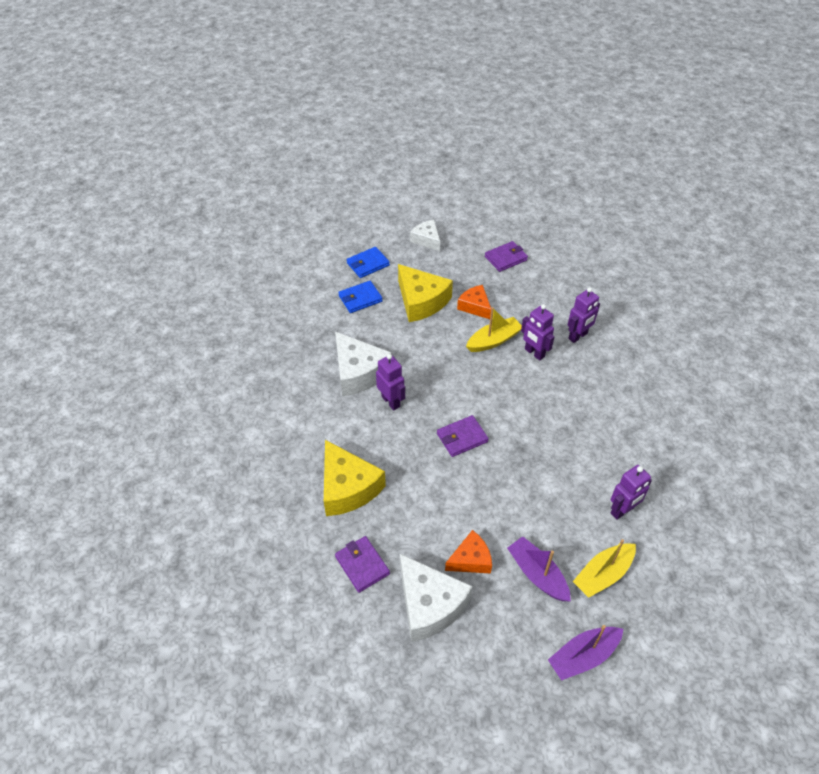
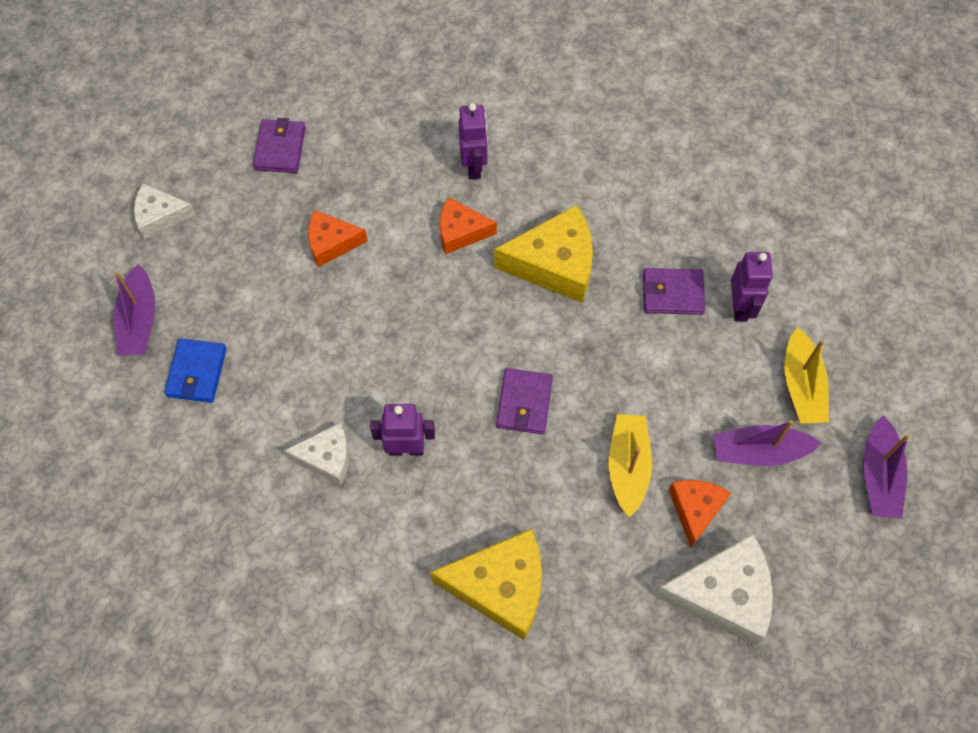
camera: 55 degrees left, 15 degrees up
(358, 372) = (327, 458): white cheese -> white cheese, size x0.59
(362, 565) = (622, 638): purple wallet -> purple wallet (672, 293)
(368, 264) = (139, 321): blue wallet -> purple boat
(421, 301) = (267, 300): yellow cheese -> yellow cheese (554, 264)
(494, 340) = (405, 261): yellow boat -> yellow boat (628, 466)
(534, 353) = (461, 232): purple robot -> orange cheese

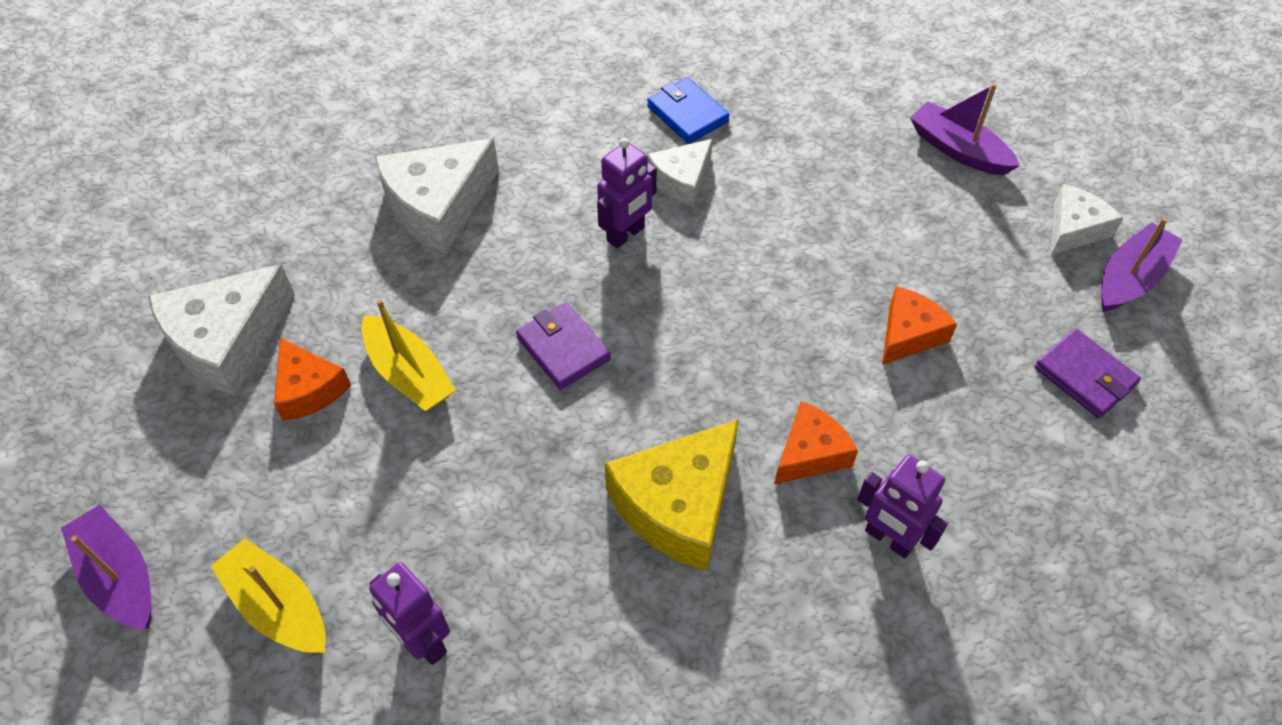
camera: 135 degrees right, 10 degrees down
(197, 372) = (861, 154): blue wallet -> blue wallet (687, 114)
(500, 587) = (438, 206): yellow cheese -> white cheese
(672, 293) = (517, 588): purple wallet -> none
(759, 452) = (280, 493): purple boat -> purple boat (1130, 278)

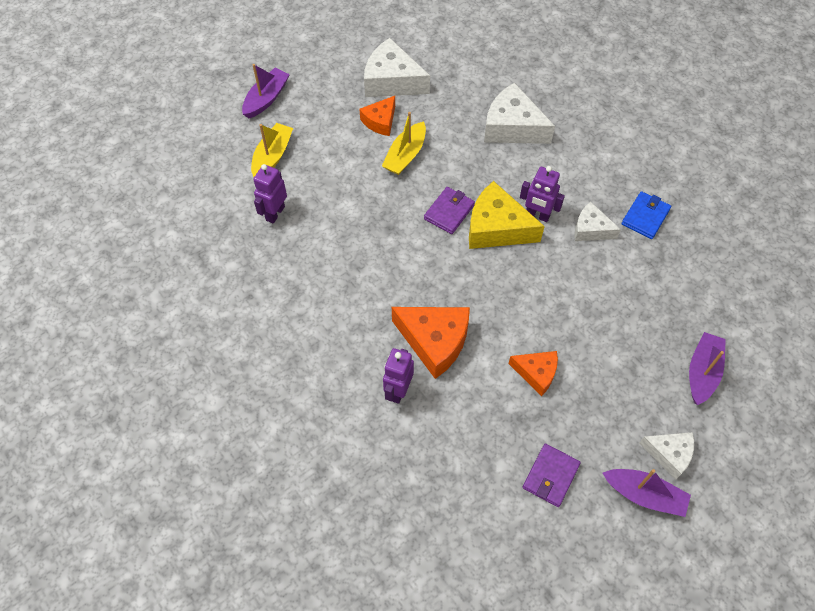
camera: 70 degrees right, 5 degrees up
(678, 505) = (380, 290): yellow cheese -> yellow cheese (497, 228)
(810, 453) = (434, 341): orange cheese -> orange cheese, size x1.68

